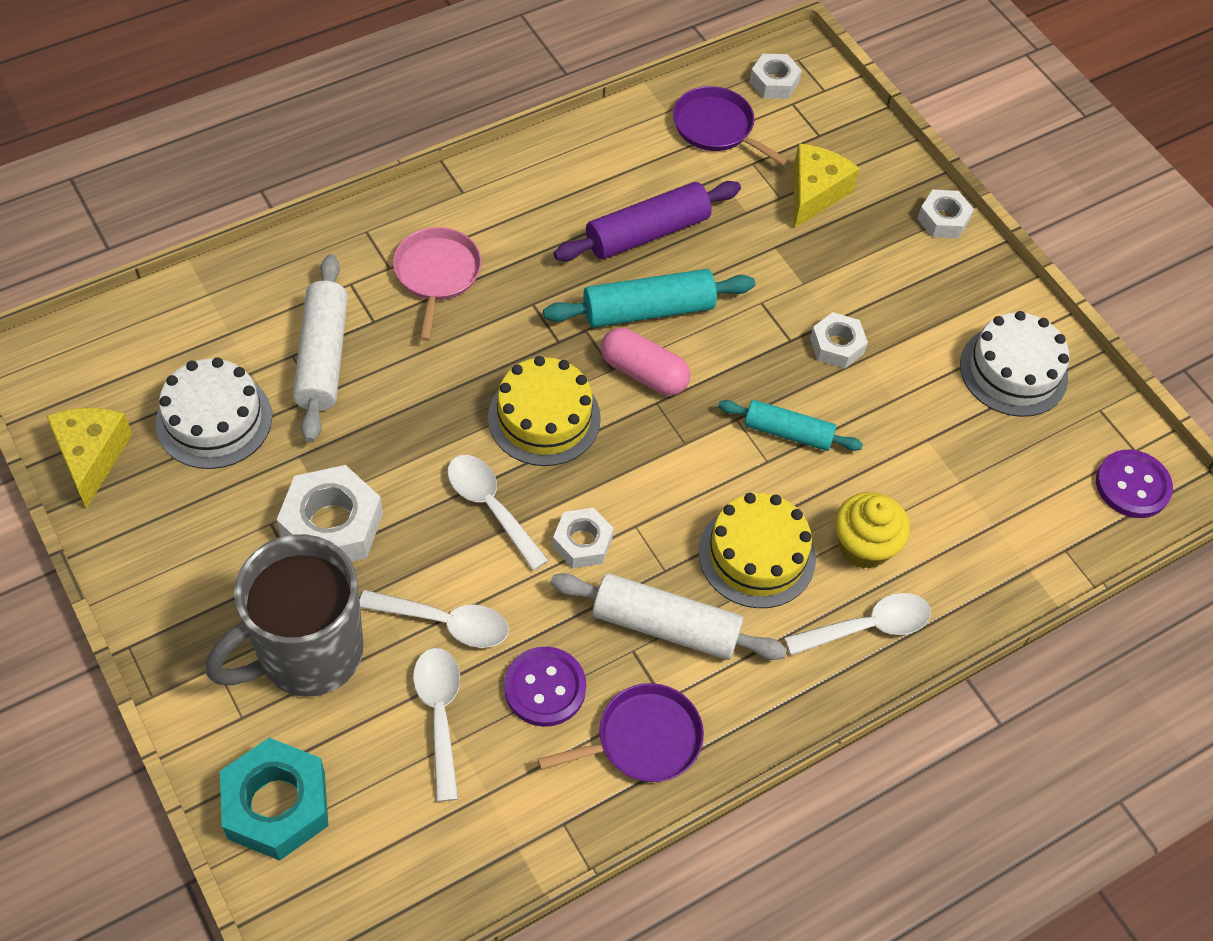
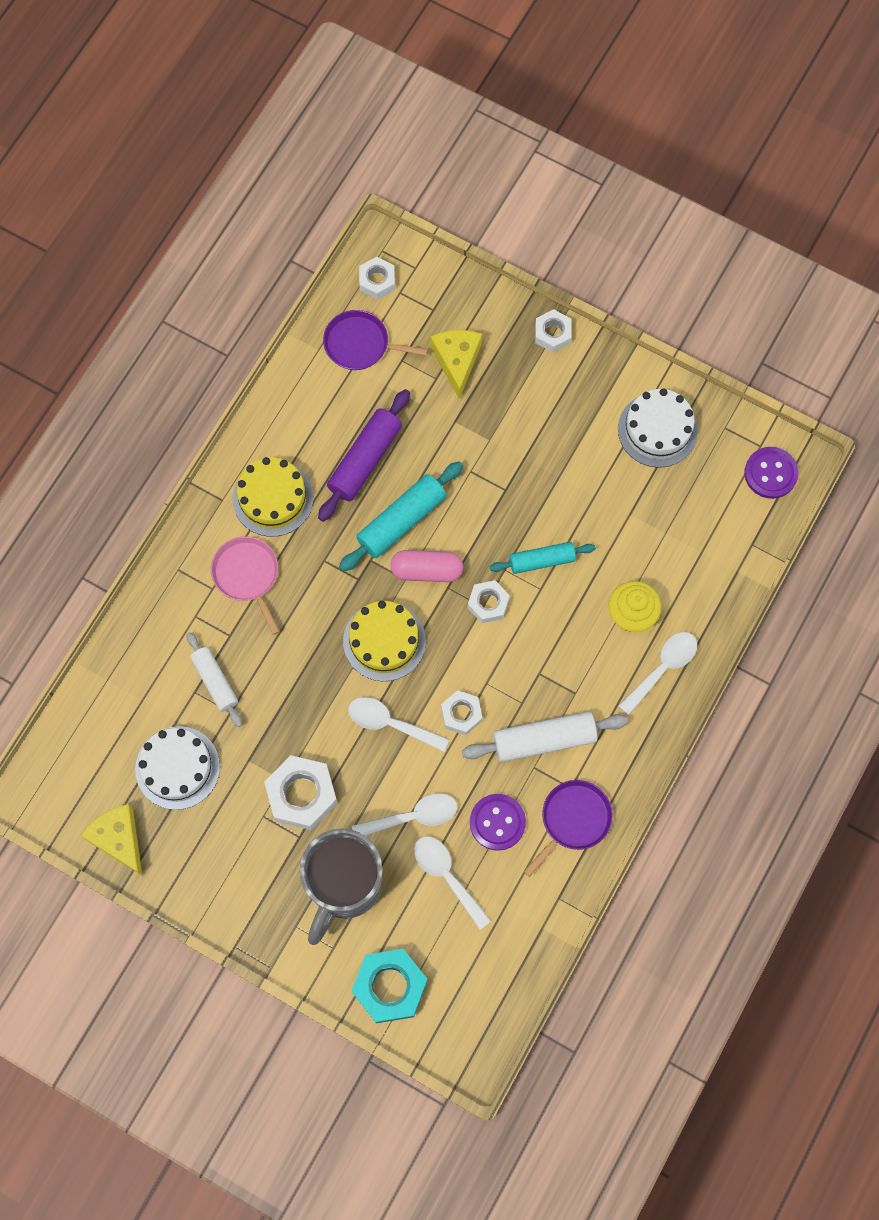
camera: 25 degrees left, 15 degrees up
(323, 357) = (215, 681): white rolling pin -> white rolling pin, size x0.66
(757, 555) = (571, 659): yellow cake -> yellow cake (273, 498)
(836, 346) = (537, 476): white nut -> white nut (488, 603)

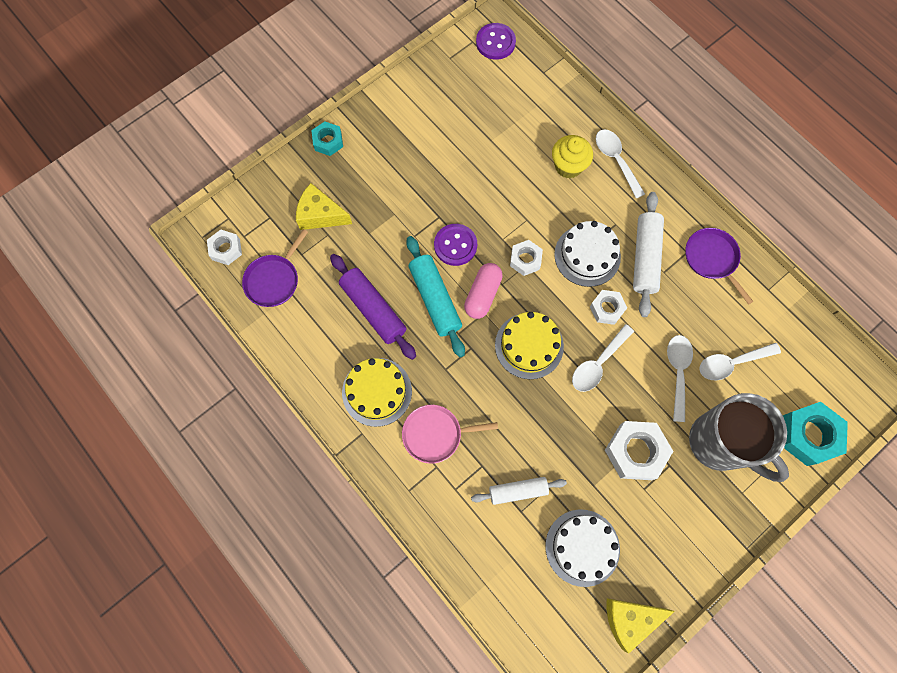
camera: 70 degrees left, 0 degrees up
(497, 822) = (699, 312): purple button -> purple button (455, 245)
(542, 560) = (505, 211): turquoise rolling pin -> none
(552, 333) = (328, 141): white nut -> turquoise nut
(657, 430) = (434, 100): white cake -> white cake (587, 255)

